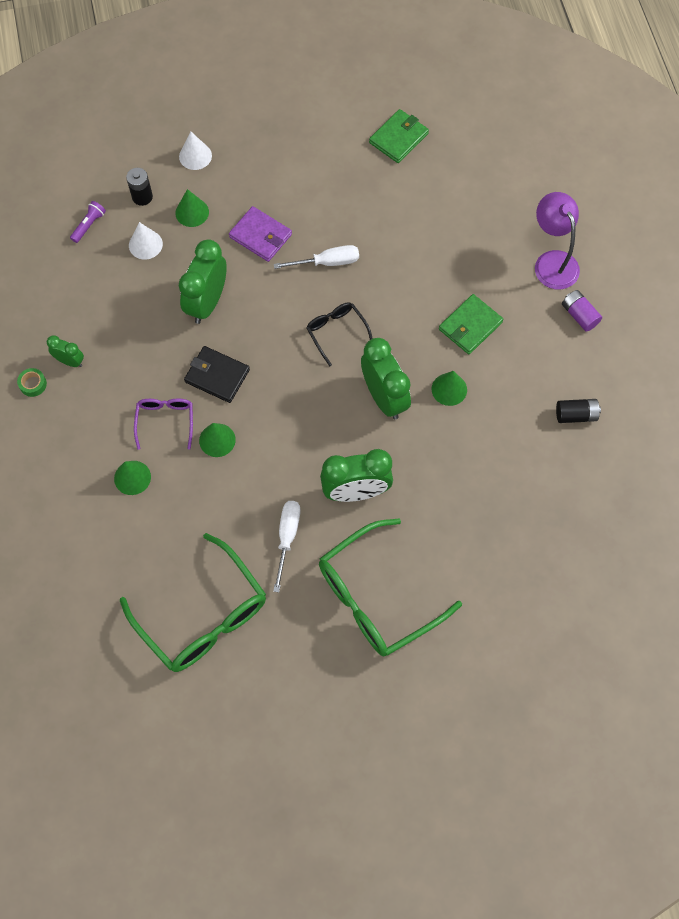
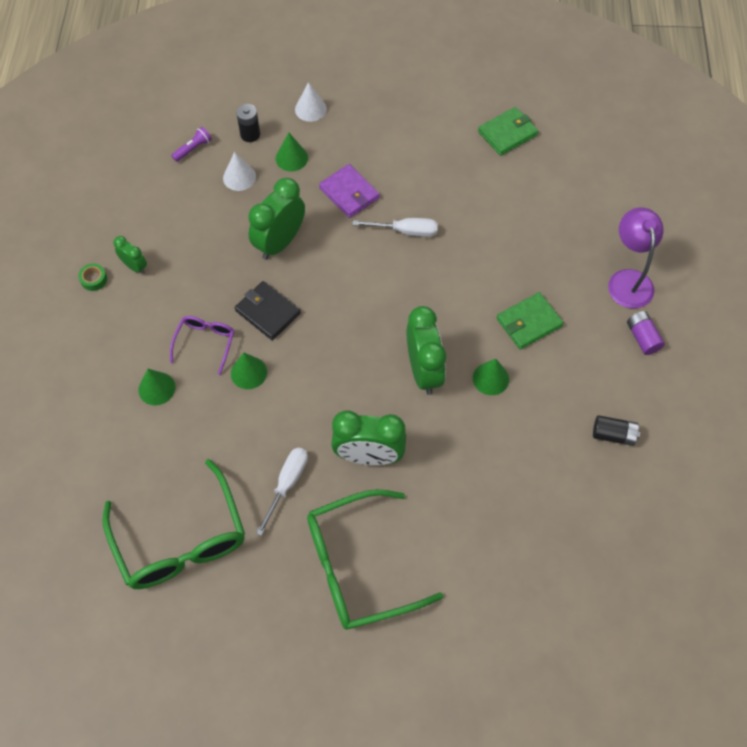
camera: 15 degrees right, 5 degrees down
(336, 332) = (395, 298): black glasses -> none

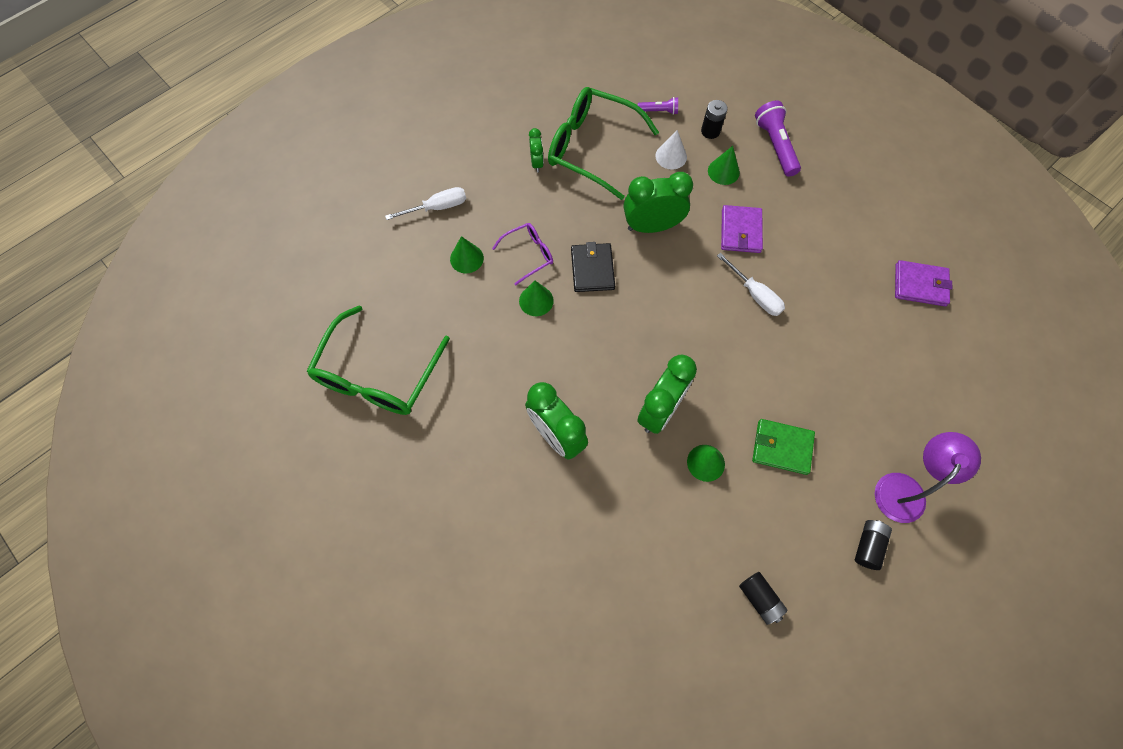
camera: 45 degrees right, 5 degrees up
(94, 279) = (502, 150): green tape -> none
(287, 484) = (481, 402): white screwdriver -> white screwdriver (437, 207)
(310, 109) = (775, 146): white cone -> purple flashlight
(360, 566) = (469, 507): green glasses -> green glasses (592, 148)
(507, 133) = (920, 285): green wallet -> purple wallet
(642, 338) = (868, 545): purple battery -> black battery

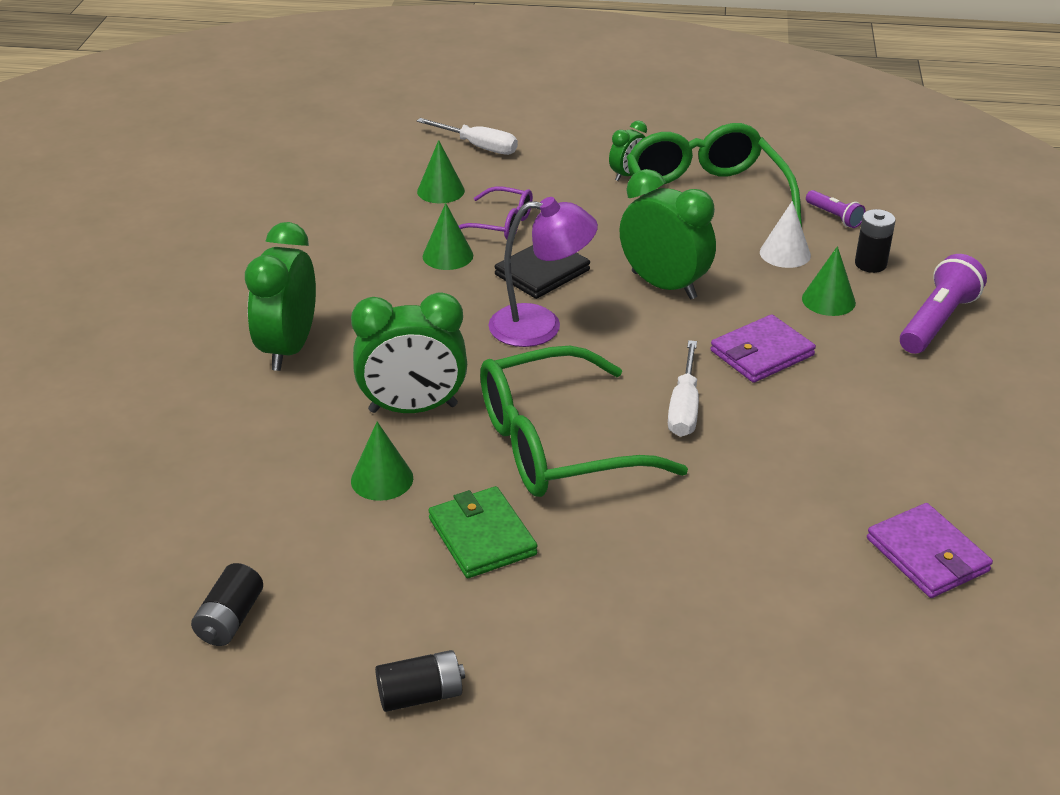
camera: 50 degrees right, 30 degrees down
(378, 374) = (233, 206): green glasses -> green glasses (558, 444)
(905, 488) = (559, 694): purple lamp -> purple lamp (540, 326)

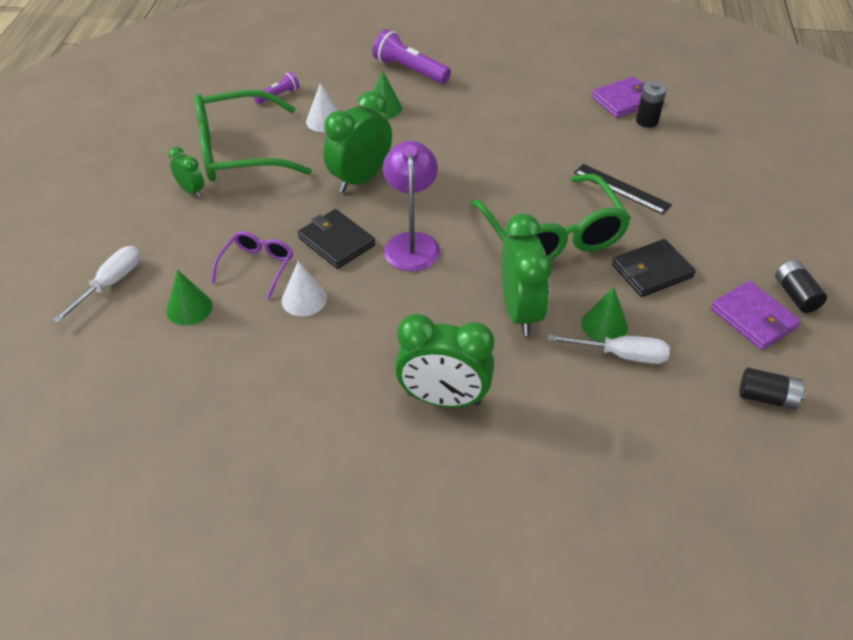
camera: 90 degrees left, 10 degrees up
(448, 255) = (304, 299): green cone -> white cone
(482, 536) = (652, 271): green wallet -> black wallet
(670, 525) = (621, 189): none -> black ruler
(684, 407) = (506, 177): white screwdriver -> white screwdriver (621, 355)
(762, 353) = (444, 140): purple wallet -> purple wallet (753, 318)
(870, 264) = (342, 87): black battery -> black battery (647, 121)

